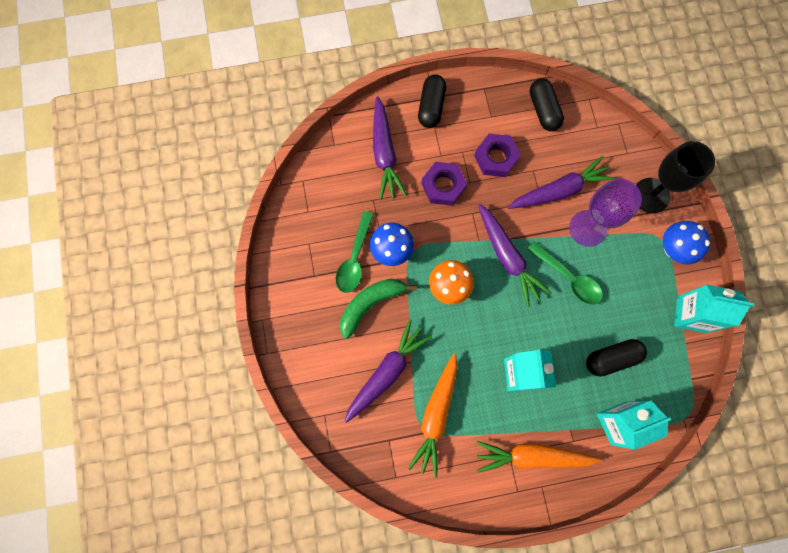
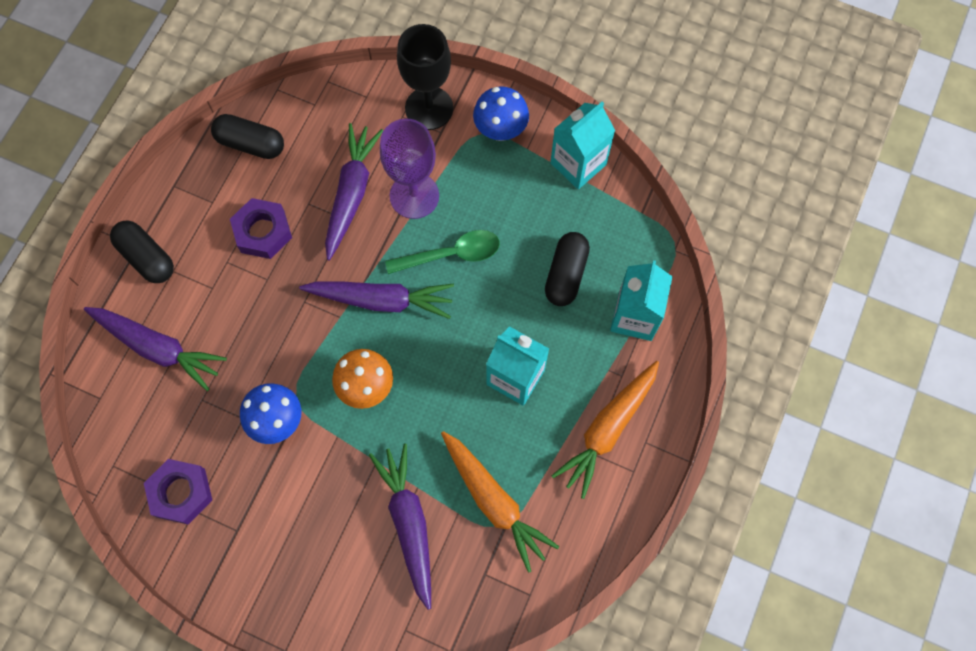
camera: 55 degrees left, 5 degrees down
(354, 259) = (253, 469): green spoon -> none
(371, 304) = (319, 488): green banana -> none
(443, 186) = (248, 311): purple nut -> purple nut (181, 493)

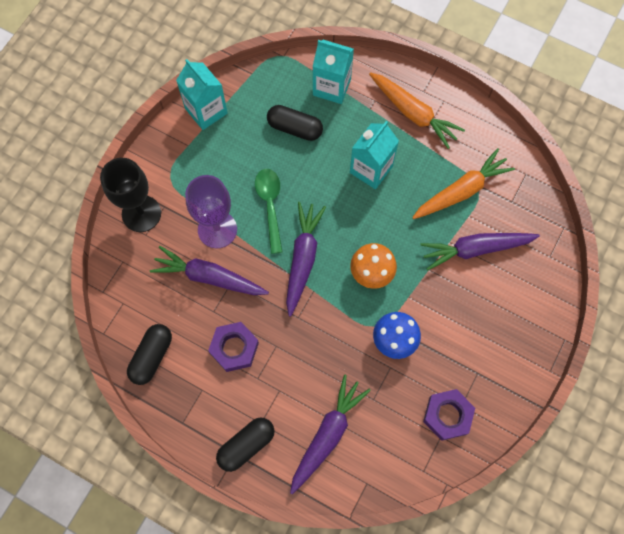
camera: 85 degrees left, 0 degrees up
(500, 130) = (169, 162): blue mushroom -> none

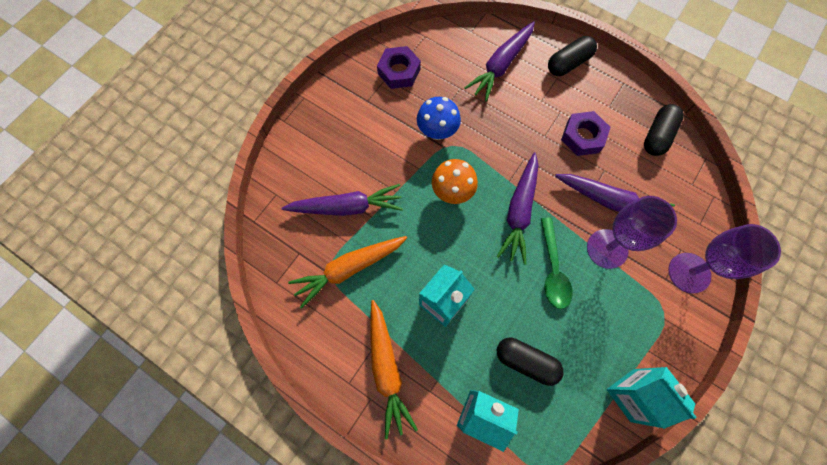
camera: 175 degrees left, 0 degrees up
(141, 213) = (689, 273): black goblet -> purple goblet
(413, 113) = (387, 369): orange carrot -> orange carrot turned 150 degrees counterclockwise

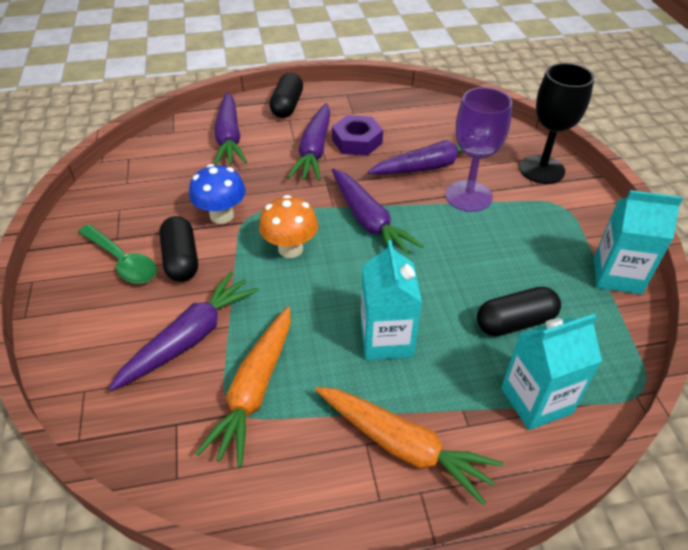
camera: 45 degrees left, 25 degrees down
(399, 71) = (129, 197): purple nut -> none
(545, 122) = (314, 150): none -> purple carrot
(553, 270) = (448, 240): green spoon -> green spoon (123, 261)
(657, 136) = (411, 108): black capsule -> black capsule (181, 260)
(689, 273) = (542, 169): purple goblet -> black goblet

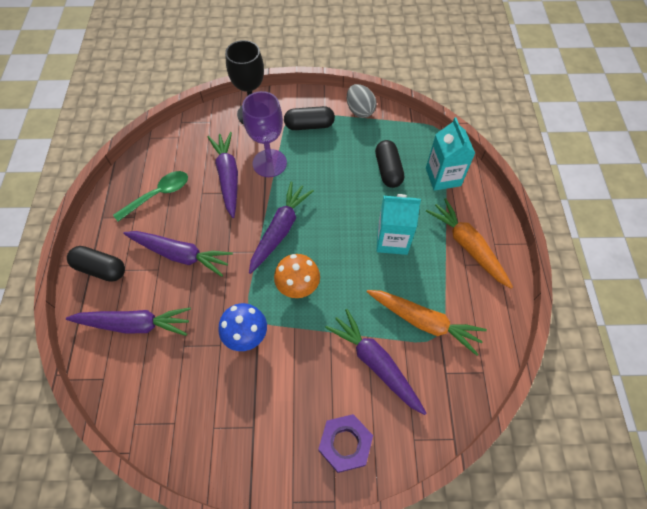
camera: 80 degrees left, 15 degrees up
(123, 261) = (285, 419): green spoon -> green spoon (158, 195)
(181, 260) = (293, 369): black capsule -> black capsule (309, 125)
(357, 141) = (178, 221): purple nut -> purple nut (345, 444)
(368, 221) = (280, 230): purple carrot -> purple carrot turned 45 degrees counterclockwise
(403, 446) = (467, 246): orange carrot -> orange carrot turned 75 degrees counterclockwise
(617, 275) = (360, 111): turquoise carton -> grey egg

